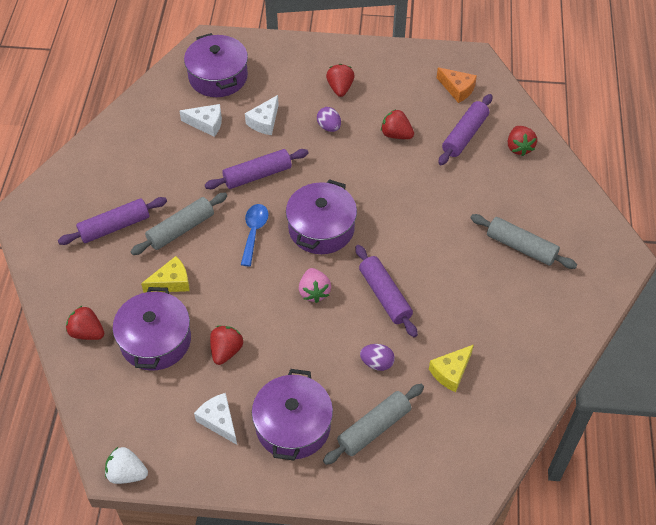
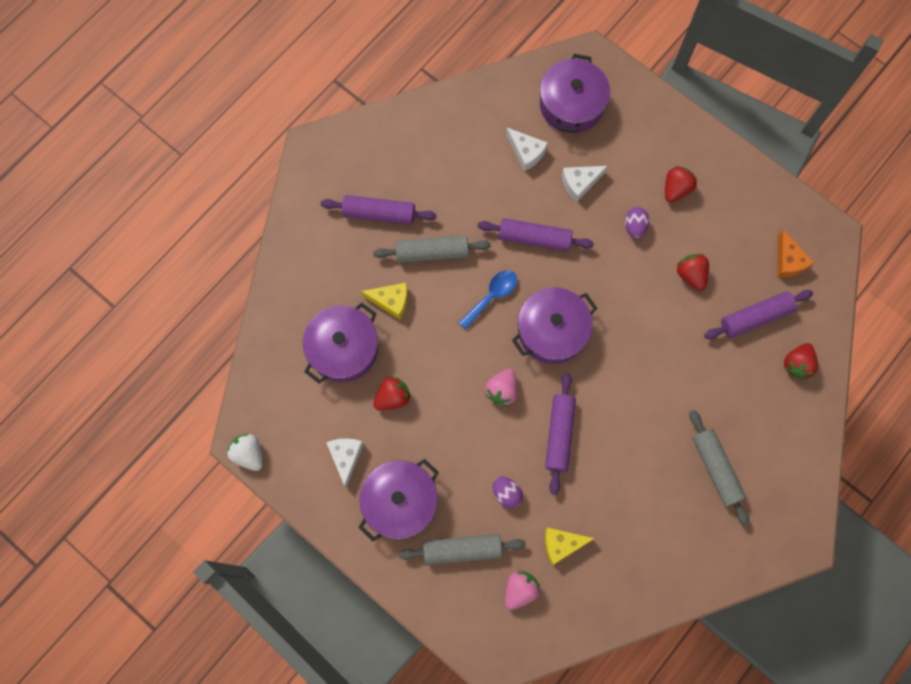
camera: 35 degrees right, 20 degrees up
(87, 332) = (295, 305): red strawberry -> none
(445, 427) = (520, 590): none -> pink strawberry

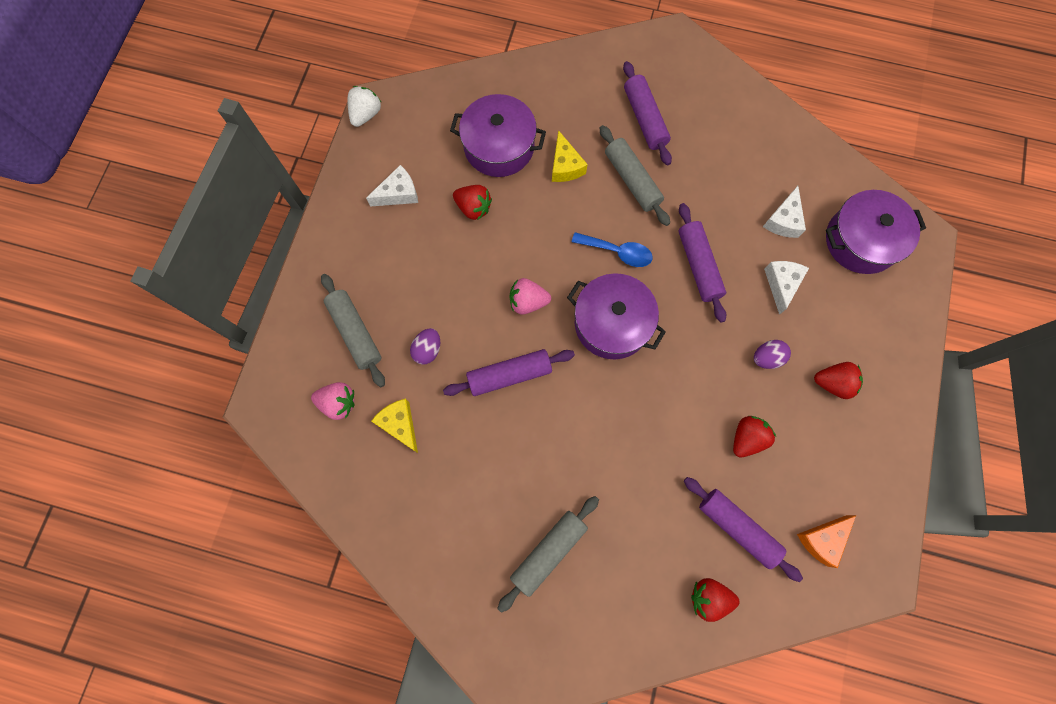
camera: 65 degrees right, 0 degrees up
(400, 502) = (377, 258): purple pot -> none
(580, 183) = (781, 284): white cheese -> white cheese turned 60 degrees clockwise

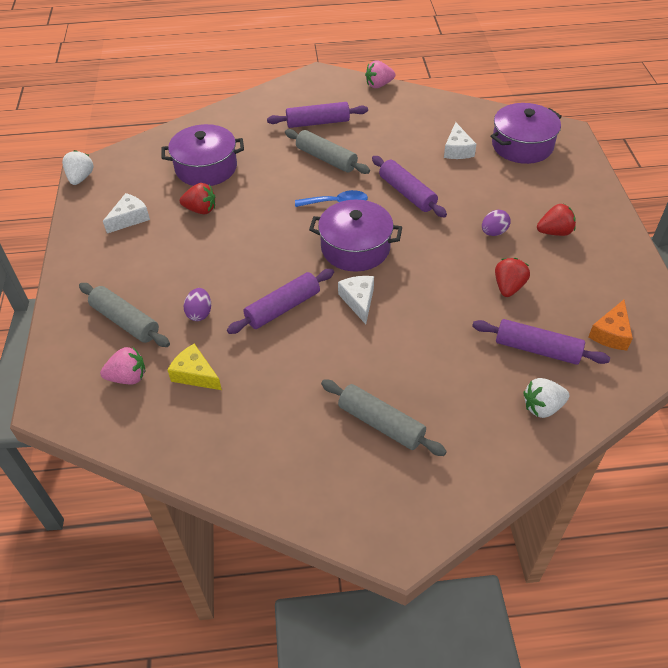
camera: 20 degrees left, 25 degrees down
(528, 302) = (276, 255): pink strawberry -> pink strawberry (379, 85)
(548, 552) = (381, 423): grey rolling pin -> grey rolling pin turned 75 degrees counterclockwise
(565, 166) = (267, 165): yellow cheese -> none
(644, 119) = (318, 122): purple rolling pin -> purple rolling pin turned 60 degrees counterclockwise
(709, 597) = (542, 407): red strawberry -> white strawberry
(781, 284) = (478, 186): white cheese -> white cheese (358, 301)

